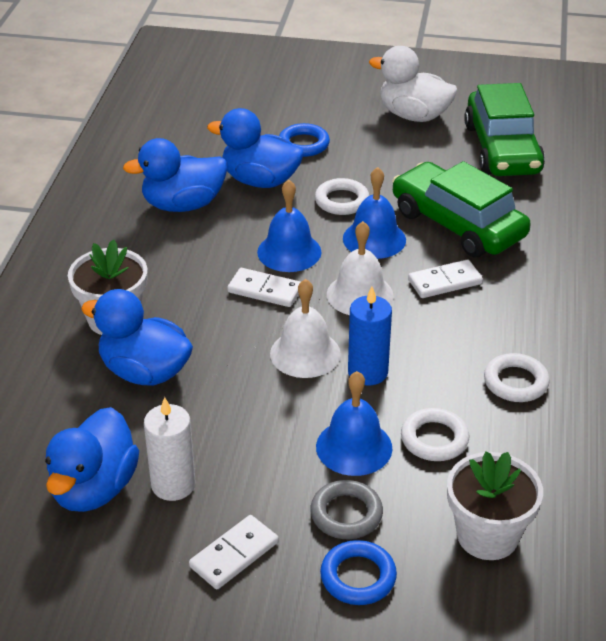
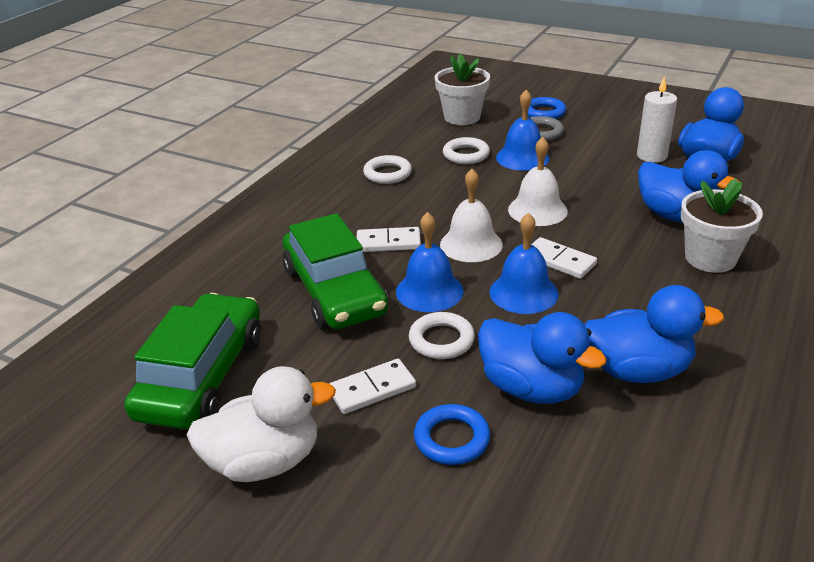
camera: 160 degrees left, 5 degrees down
(234, 555) = (614, 126): white domino -> white domino (372, 389)
(367, 372) = (492, 193): blue candle -> none
(413, 115) = (265, 461): white duck -> white duck turned 60 degrees counterclockwise

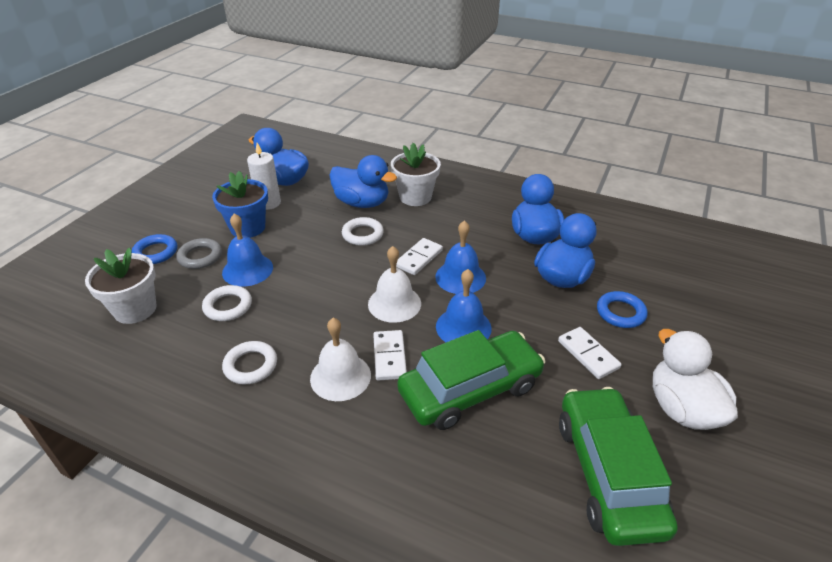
camera: 95 degrees left, 5 degrees up
(203, 376) = (608, 473): green car -> green car turned 75 degrees clockwise
(441, 340) = (524, 319): white ring -> white ring (362, 234)
(537, 210) = (344, 265): white bell -> white bell (340, 376)
(597, 150) = (248, 228): none -> blue flower pot
(676, 216) = (362, 203): blue duck -> blue duck turned 75 degrees clockwise

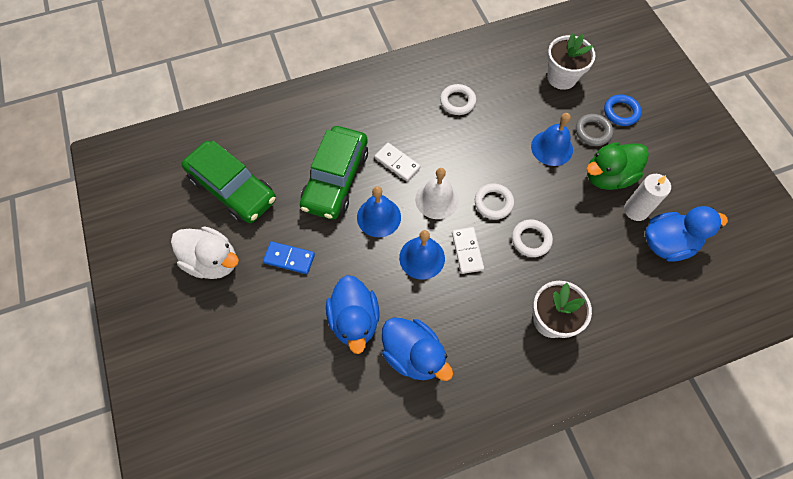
camera: 135 degrees right, 25 degrees up
(228, 306) = (521, 118): white ring -> white ring (493, 203)
(248, 228) = (608, 176): blue flower pot -> green duck
(340, 376) = (408, 132): white bell -> none
(362, 203) = (577, 273): blue duck -> none
(588, 354) = (289, 258): white domino -> blue domino
(620, 313) = (291, 316): blue ring -> none

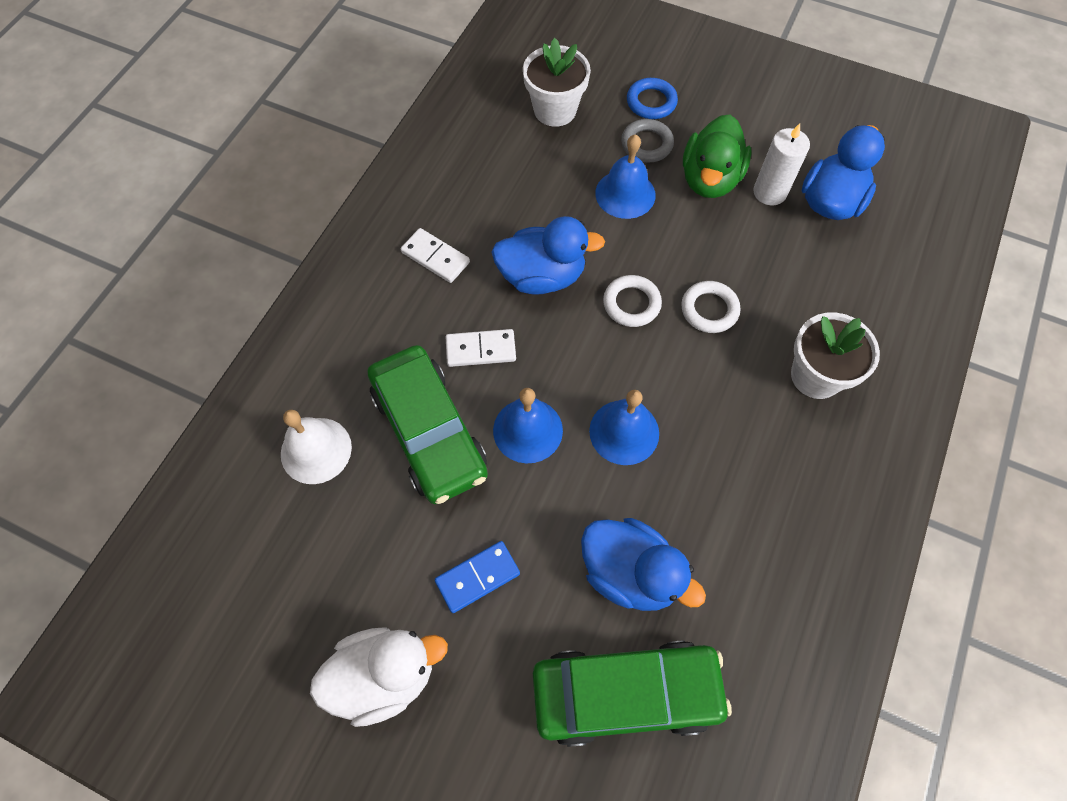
camera: 45 degrees left, 0 degrees up
(232, 189) = (308, 561): green car -> green car (626, 693)
(413, 355) = (731, 547): blue duck -> blue duck (542, 276)
(437, 199) = (569, 352): white bell -> white bell (316, 450)
(457, 101) = (472, 223): white ring -> none
(467, 251) = (661, 380): white domino -> white domino (435, 257)

